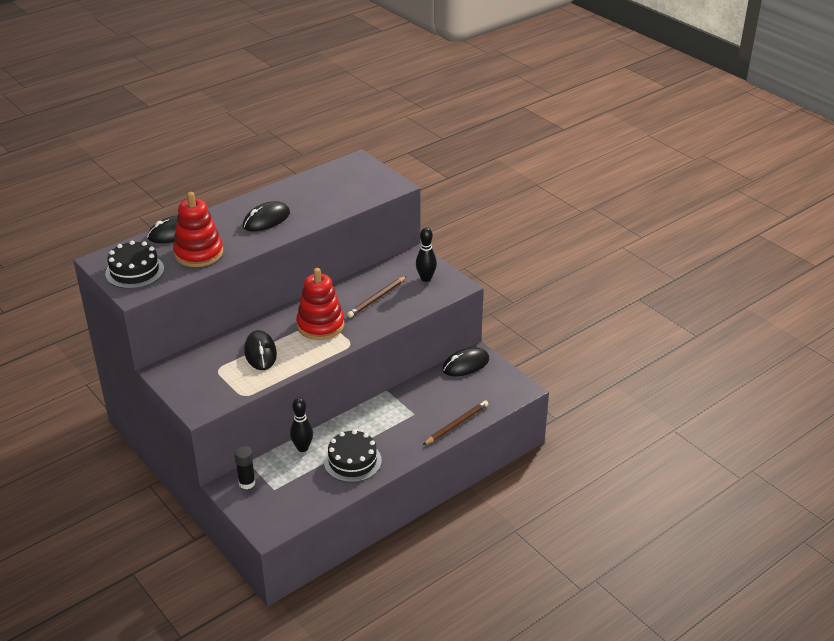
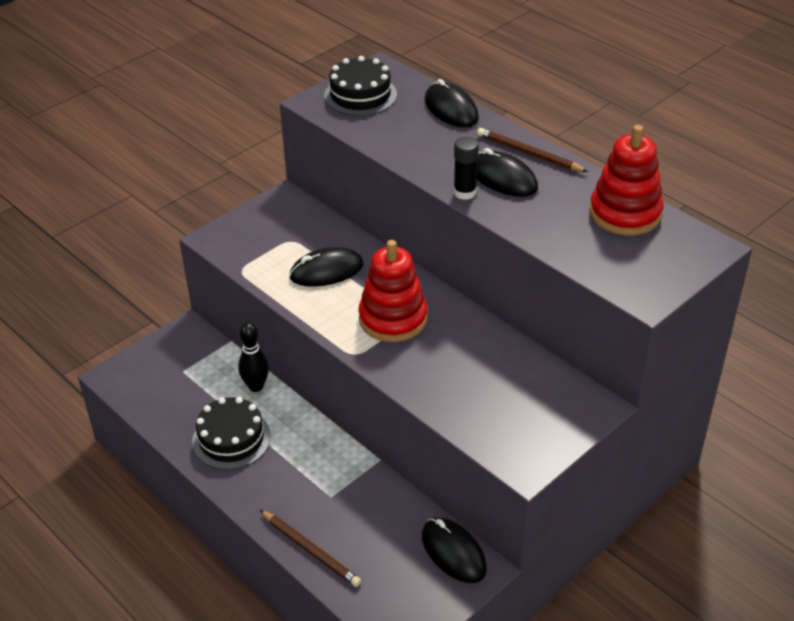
camera: 85 degrees right, 5 degrees up
(199, 253) = (407, 135): red stacking toy -> red stacking toy (625, 213)
(247, 483) = (194, 345): black glue stick -> black glue stick (465, 193)
(377, 298) = (468, 370): brown pencil -> brown pencil (528, 153)
(426, 278) = (535, 423): black bowling pin -> none

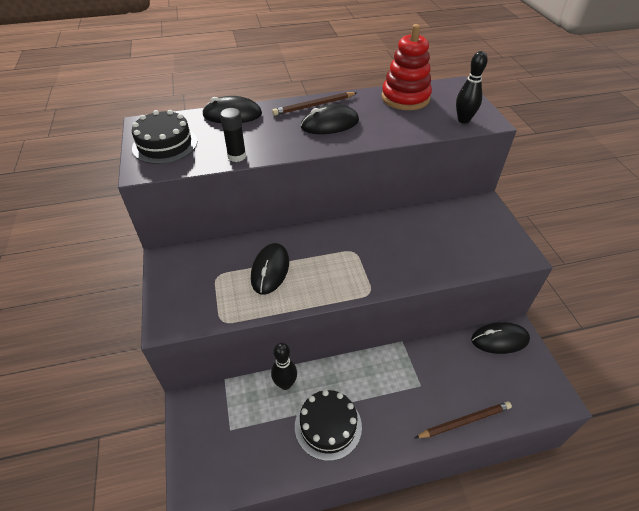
camera: 60 degrees left, 5 degrees up
(393, 319) = (348, 257): red stacking toy -> none
(465, 193) = (330, 144): black glue stick -> black glue stick (237, 156)
(624, 275) = (463, 120): none -> black bowling pin

